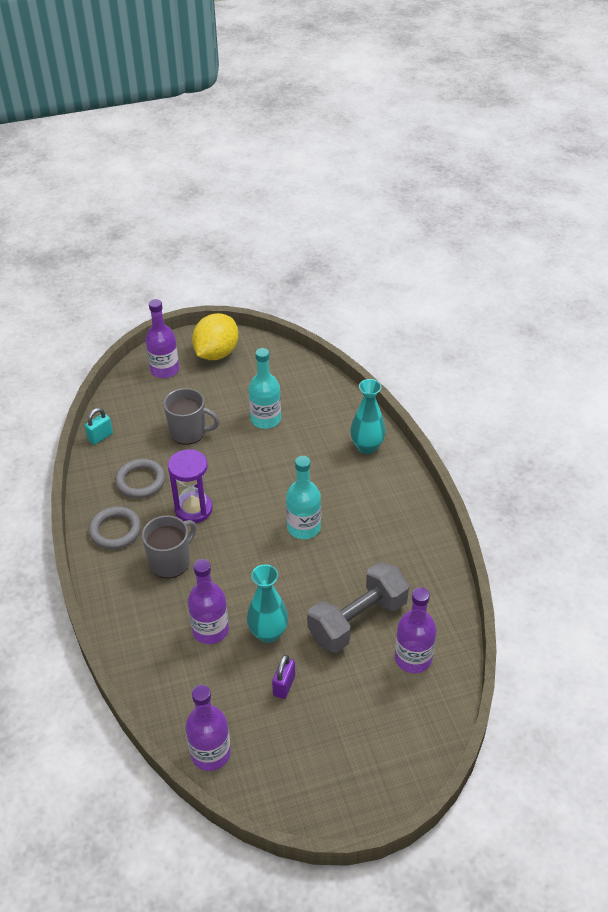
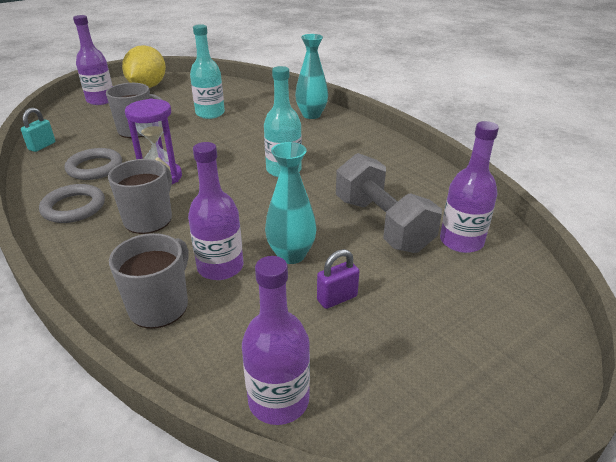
camera: 20 degrees left, 10 degrees down
(157, 655) = (160, 306): none -> grey mug
(284, 685) = (337, 298): purple padlock -> purple padlock turned 60 degrees clockwise
(357, 620) = (382, 224): grey dumbbell -> grey dumbbell turned 60 degrees counterclockwise

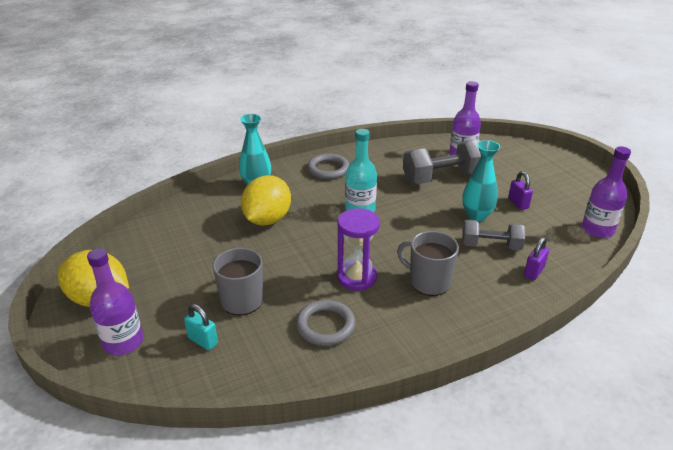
camera: 80 degrees left, 0 degrees up
(42, 146) = (254, 381): turquoise padlock -> turquoise padlock (203, 341)
(74, 207) = (403, 331): grey ring -> grey ring (328, 169)
(160, 306) = (533, 272): grey mug -> purple padlock
(210, 113) = (220, 246): turquoise bottle -> none
(220, 267) = (491, 246): purple bottle -> grey dumbbell
(254, 126) = (267, 219): none -> yellow lemon

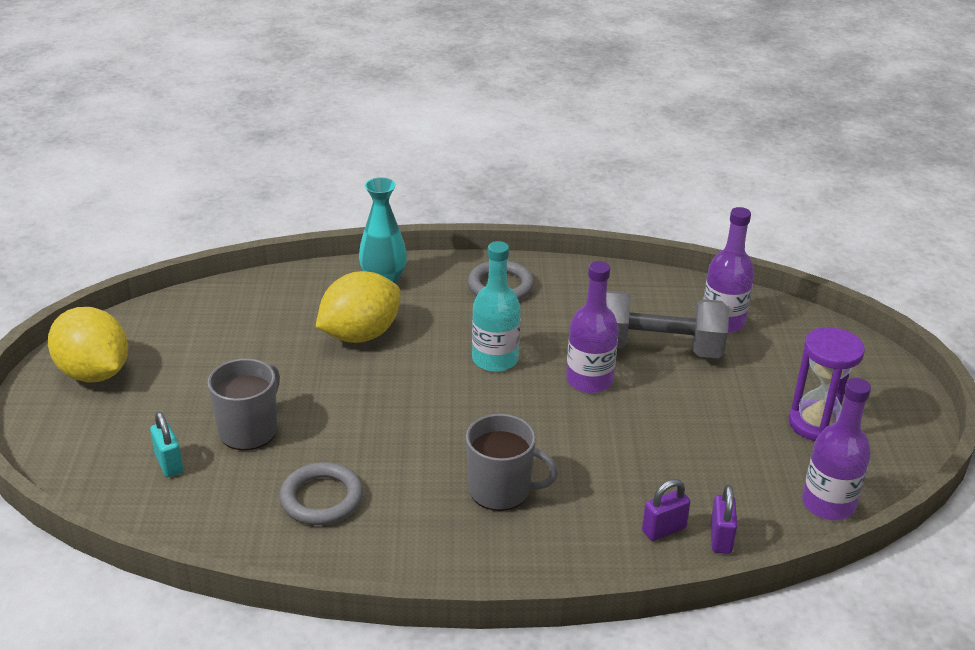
camera: 25 degrees right, 0 degrees up
(123, 342) = (85, 433): purple bottle -> purple bottle (589, 380)
(357, 277) = (411, 451): purple hourglass -> purple hourglass (816, 424)
(428, 282) = (501, 490): grey mug -> grey mug turned 135 degrees clockwise
(476, 216) = (656, 422): turquoise vase -> none
(491, 246) = (636, 471): grey dumbbell -> none
(518, 203) = (739, 424): purple padlock -> purple padlock (720, 538)

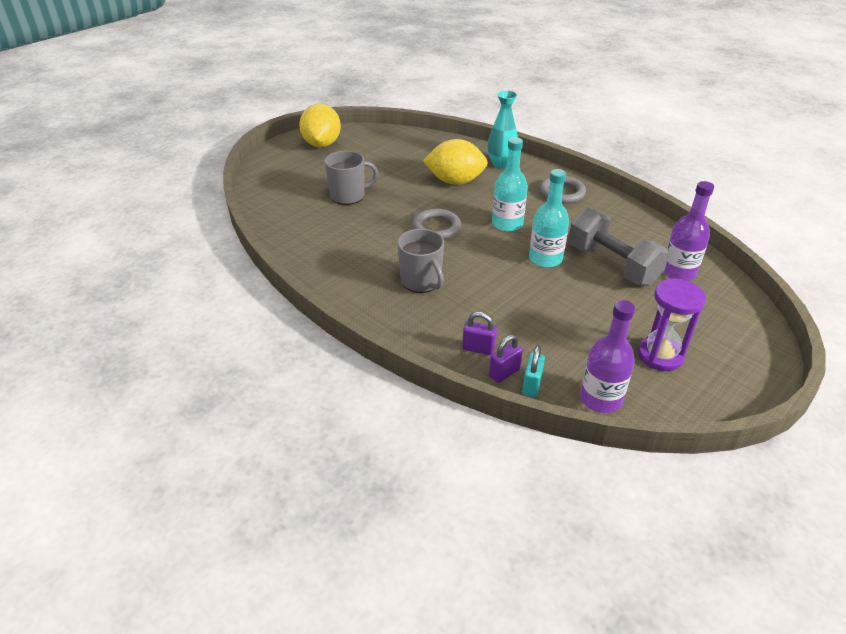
camera: 45 degrees right, 5 degrees up
(169, 463) = (299, 192): turquoise padlock -> turquoise padlock (531, 385)
(321, 498) = (337, 238): grey ring -> grey ring (436, 228)
(589, 380) = (545, 259): purple bottle -> turquoise bottle

